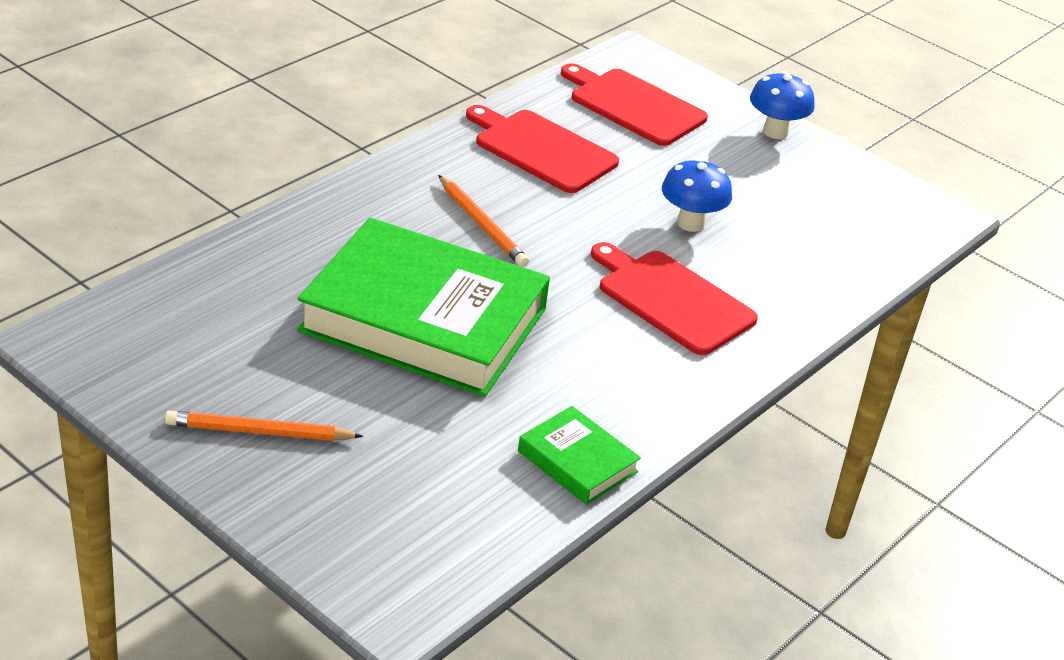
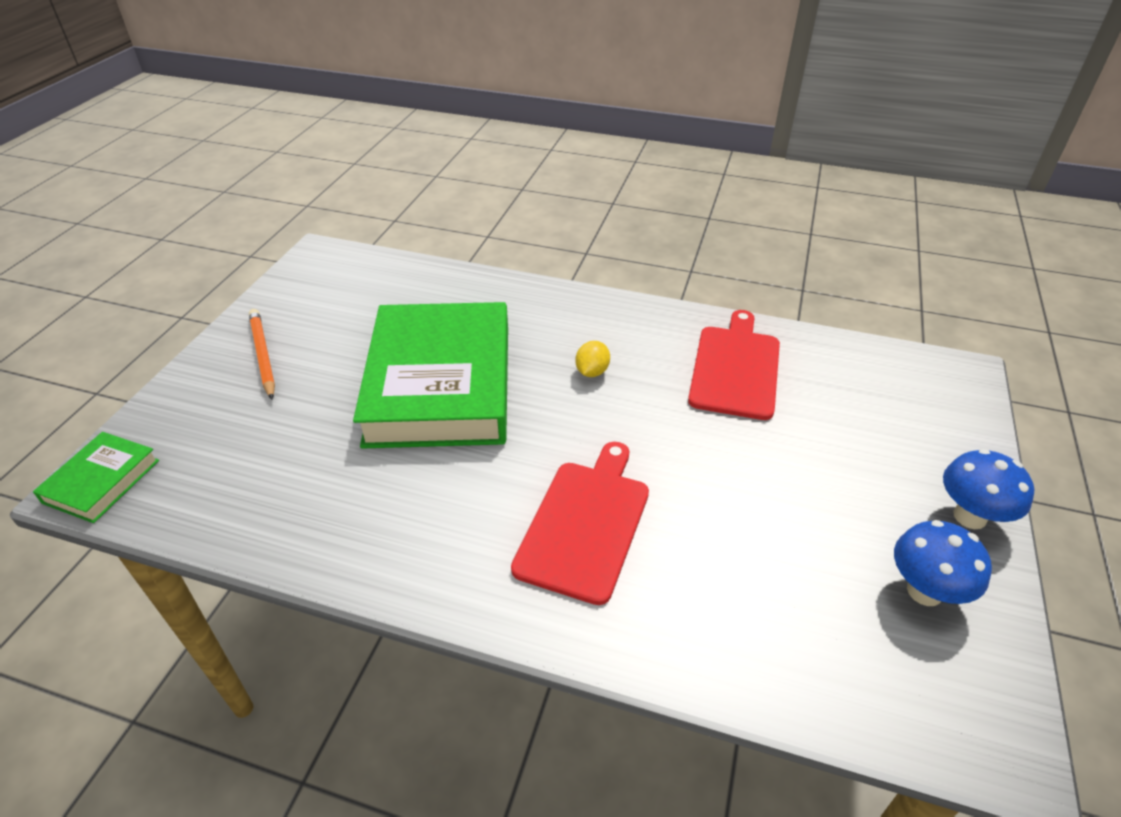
camera: 70 degrees right, 5 degrees up
(482, 225) = (592, 372): orange pencil -> yellow lemon
(577, 461) = (300, 533): green book -> green book (101, 481)
(633, 105) = (876, 399): red cutting board -> none
(690, 223) = (725, 499): blue mushroom -> blue mushroom (924, 591)

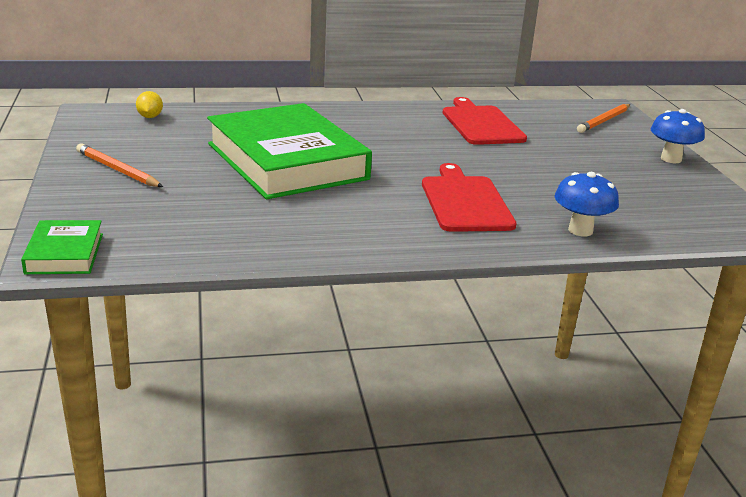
camera: 30 degrees left, 15 degrees down
(592, 372) = (390, 139): yellow lemon -> yellow lemon (150, 117)
(924, 591) = (676, 189): blue mushroom -> blue mushroom (580, 230)
(925, 401) = (604, 121): none -> orange pencil

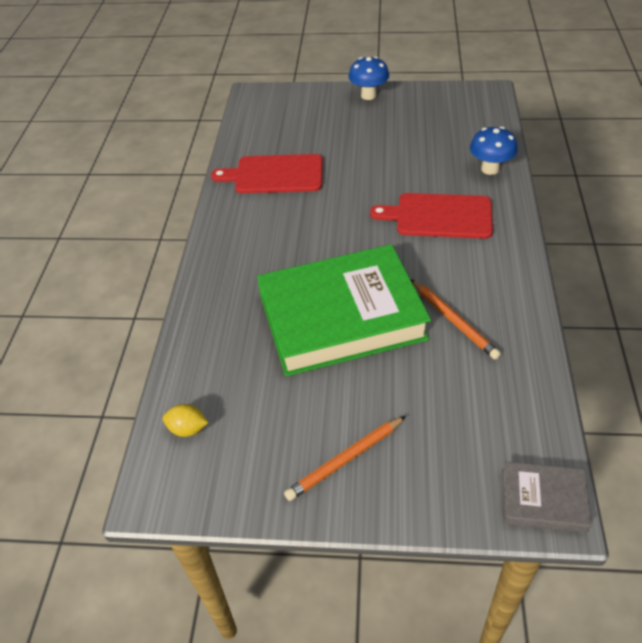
camera: 70 degrees left, 20 degrees up
(64, 253) = (543, 500): green book -> grey book
(604, 121) = (284, 106): orange pencil -> orange pencil (454, 321)

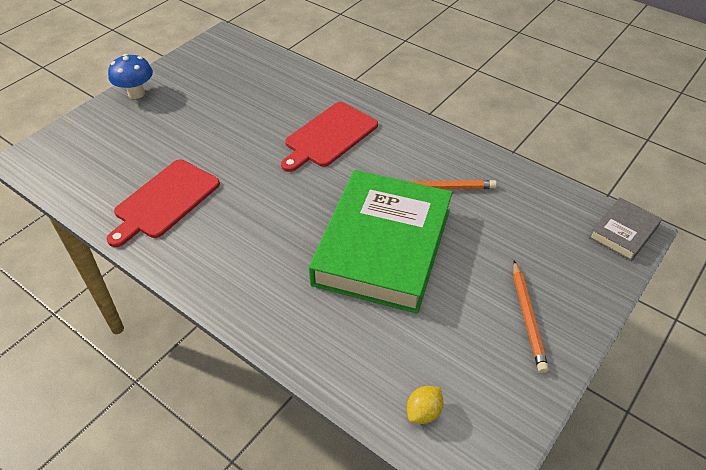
camera: 60 degrees left, 0 degrees up
(490, 169) = (308, 85): blue mushroom -> none

